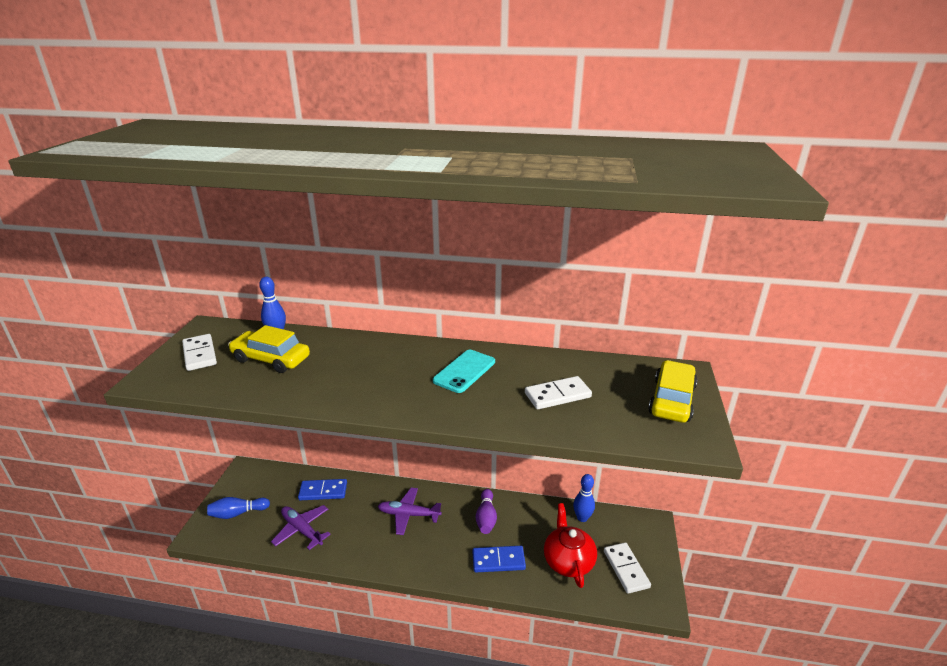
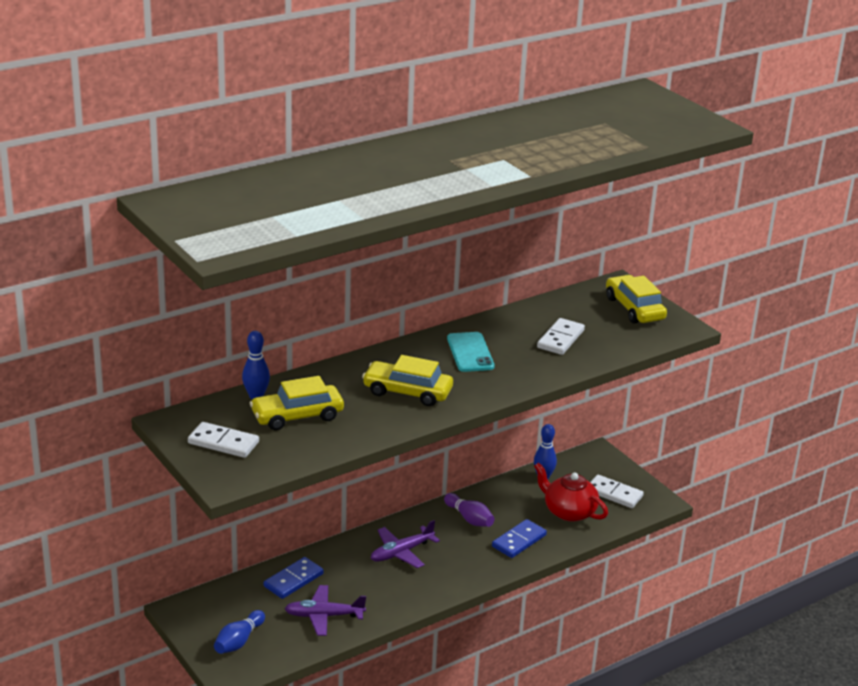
camera: 45 degrees left, 0 degrees up
(367, 378) = (407, 392): none -> yellow car

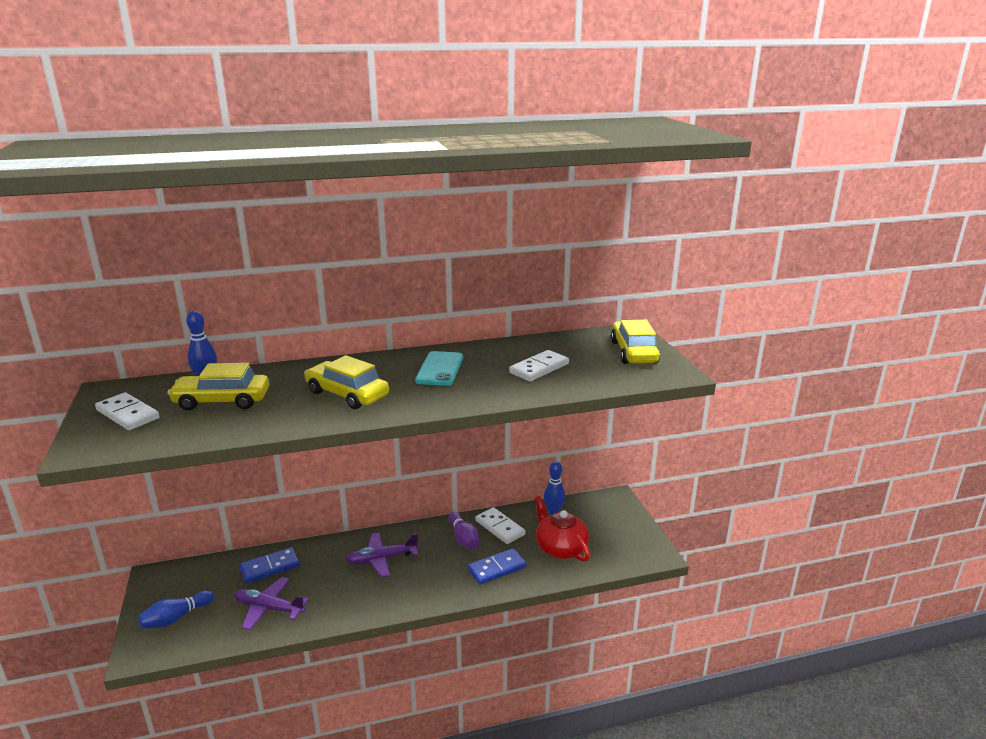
camera: 20 degrees right, 5 degrees down
(614, 494) = (613, 538): white domino -> white domino (500, 527)

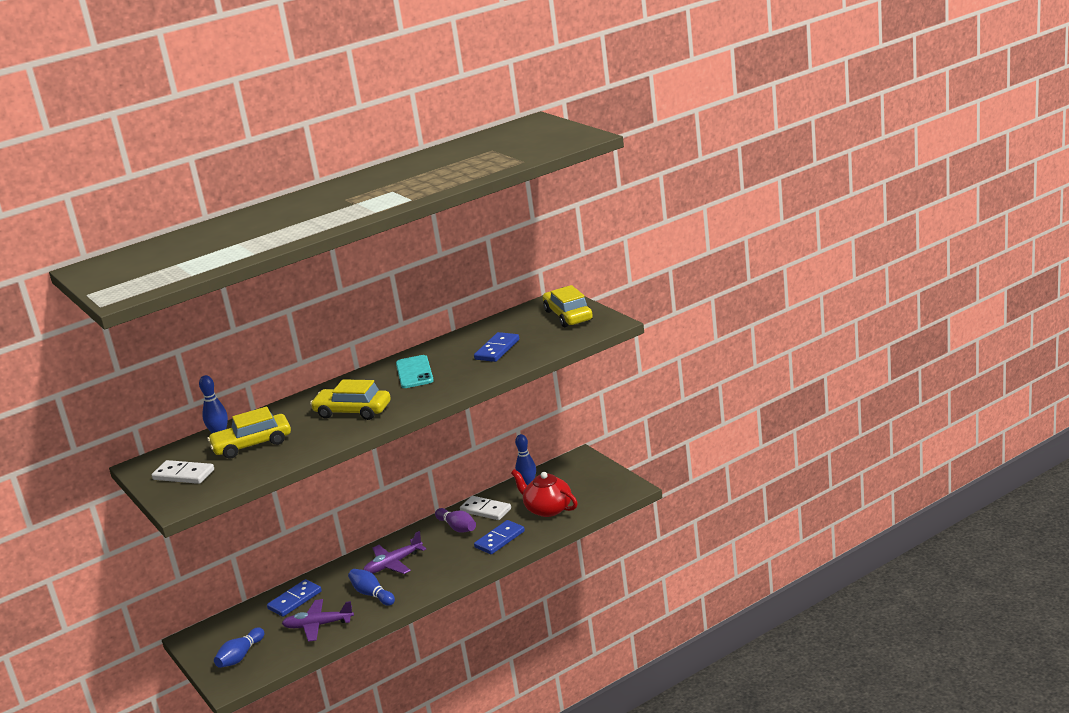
camera: 15 degrees left, 0 degrees up
(341, 589) = (372, 594): none -> blue bowling pin
(539, 368) = (497, 349): white domino -> blue domino

